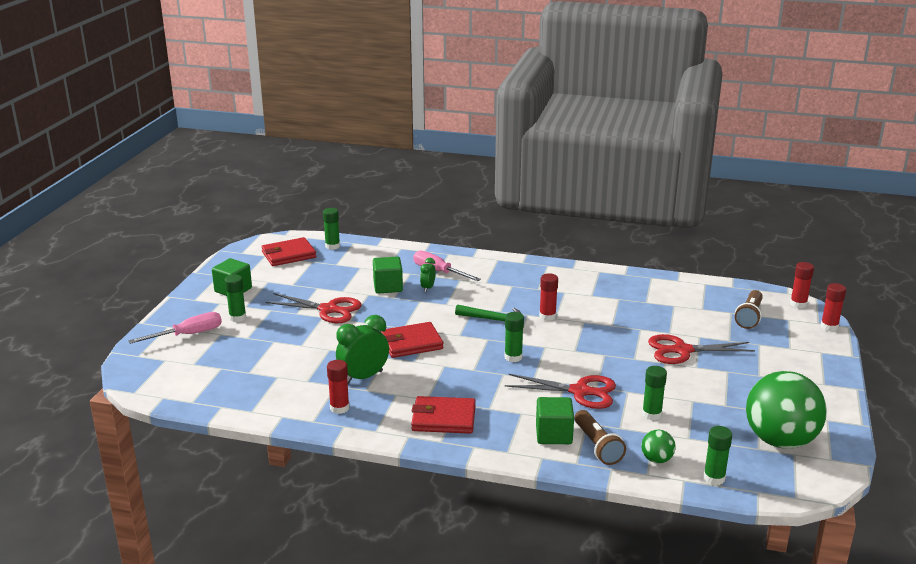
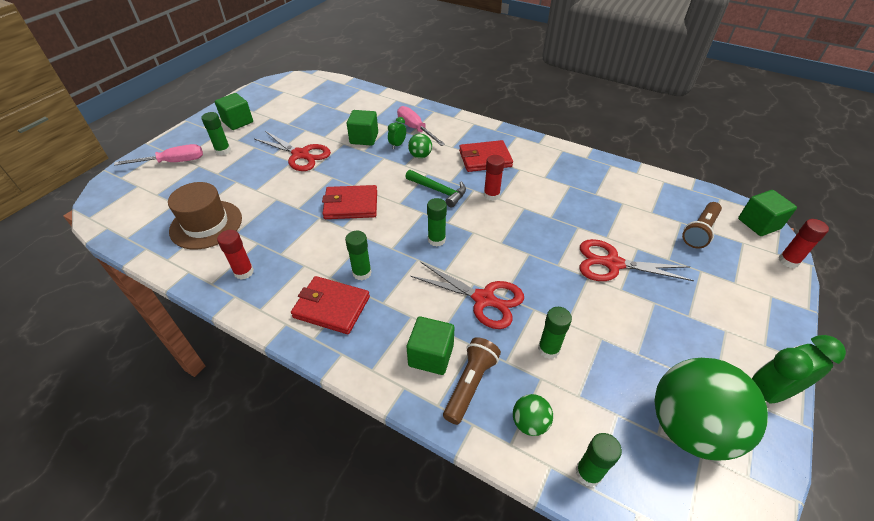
camera: 15 degrees right, 20 degrees up
(270, 379) = (206, 224): none -> brown hat
(289, 255) = (302, 93): red wallet -> red wallet (485, 159)
(332, 246) = (341, 90): green glue stick -> green glue stick (362, 273)
(363, 377) = (287, 238): green clock -> green clock (769, 392)
(457, 294) = (420, 156): none -> green ball
(597, 446) = (470, 384): brown flashlight -> brown flashlight turned 150 degrees counterclockwise
(798, 304) = (759, 224): red glue stick -> green cube

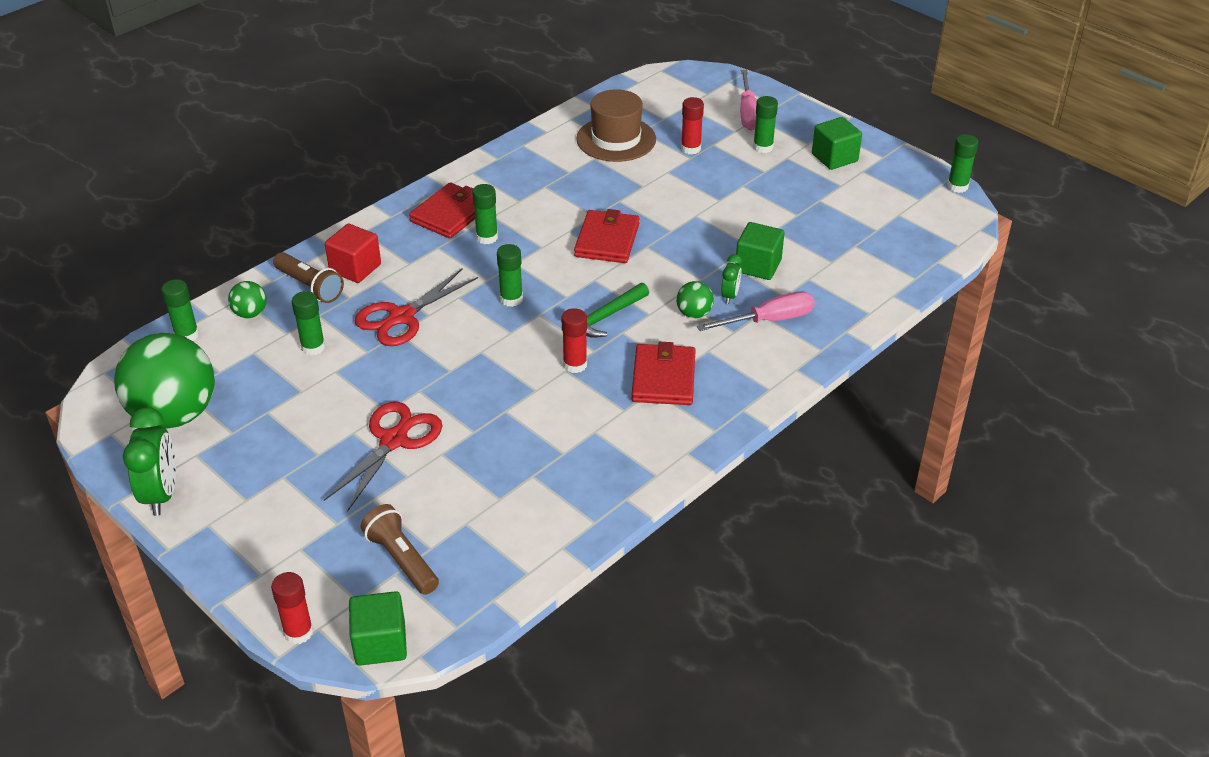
camera: 105 degrees right, 5 degrees down
(244, 272) = (528, 163): red glue stick -> red glue stick (690, 148)
(269, 81) = (957, 186): none -> green glue stick
(300, 155) = (733, 207): red scissors -> none
(397, 145) = (730, 296): green clock -> green clock turned 60 degrees clockwise
(431, 355) = (355, 268): green cube -> red cube

